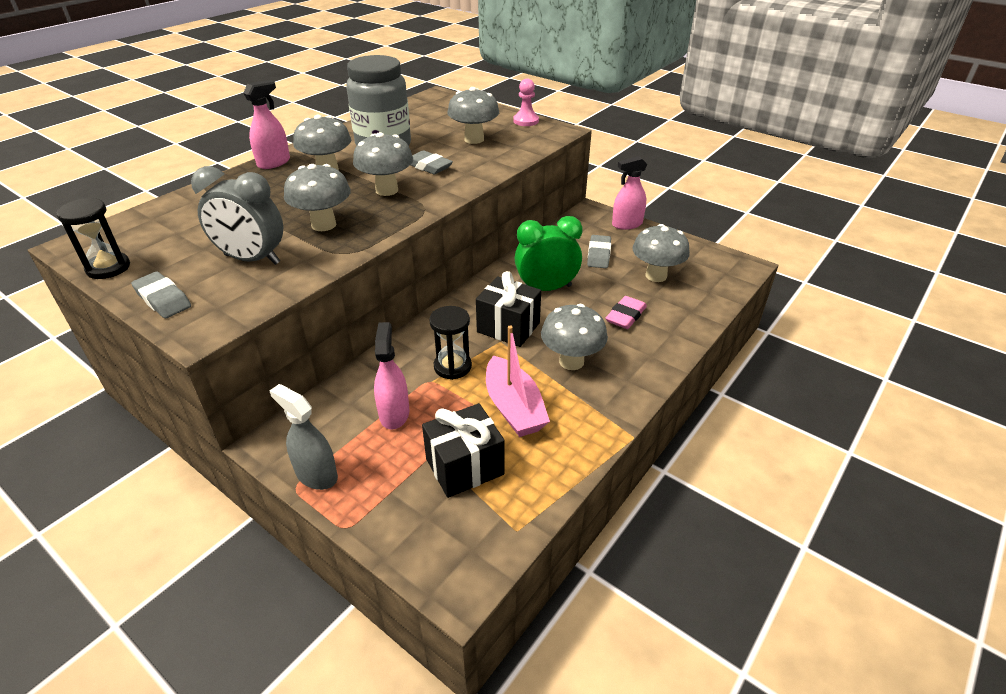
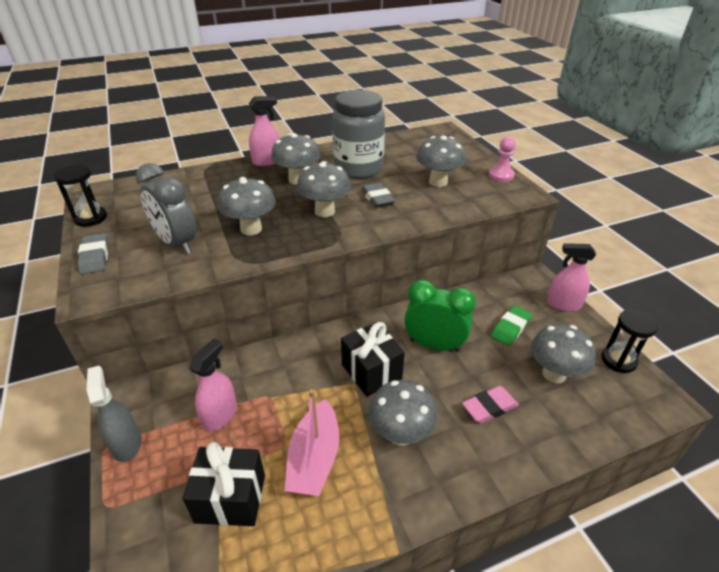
camera: 30 degrees right, 0 degrees up
(452, 366) = (297, 390): black hourglass -> black hourglass (618, 360)
(598, 255) = (510, 328): grey eraser -> green eraser

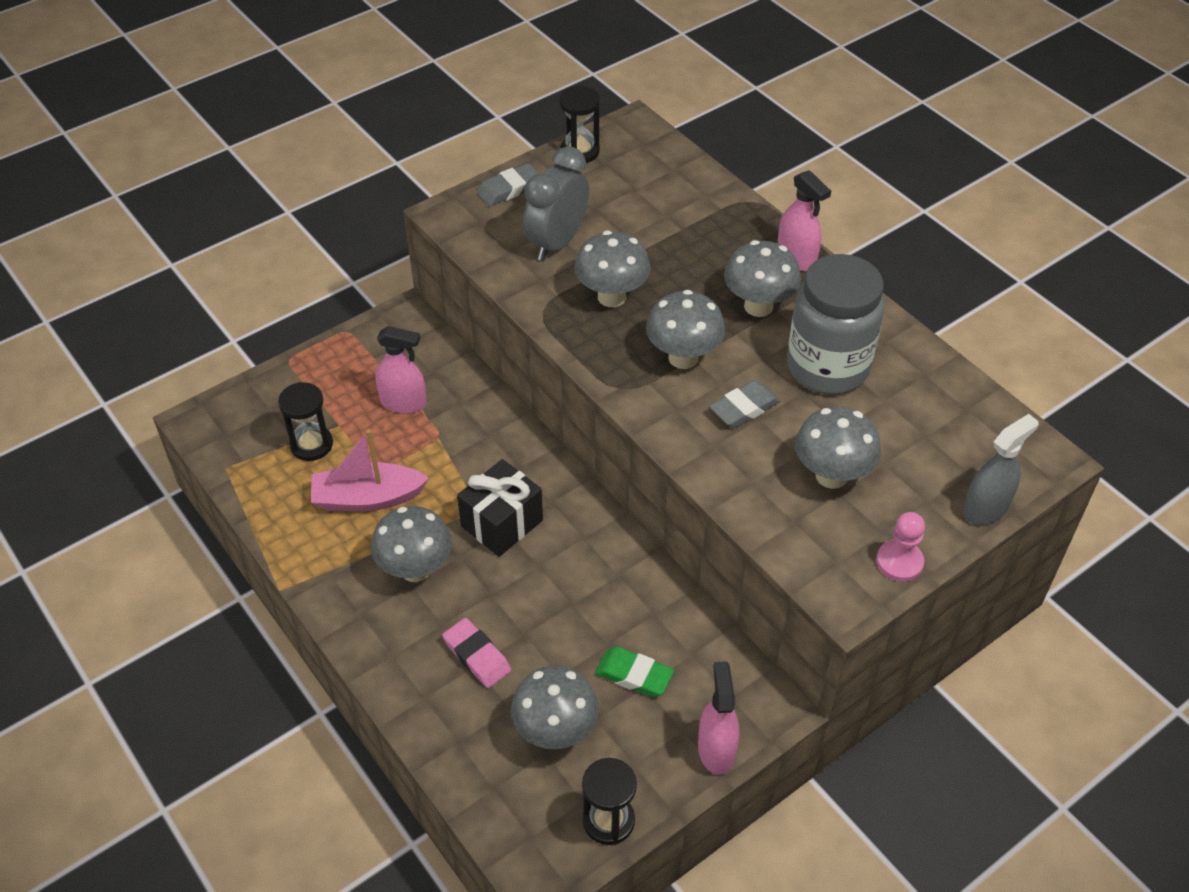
camera: 75 degrees right, 10 degrees up
(126, 443) = (353, 344): grey spray bottle -> grey spray bottle (986, 508)
(230, 498) = (311, 445): black gift -> black hourglass
(434, 345) = (569, 584): green clock -> none

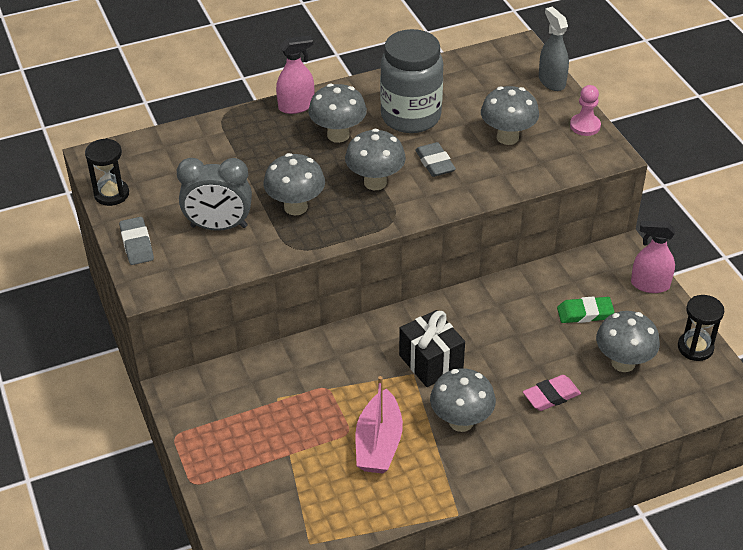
camera: 75 degrees left, 5 degrees down
(311, 445) = (305, 476): black hourglass -> none
(403, 403) = (280, 406): pink spray bottle -> none
(557, 242) = (219, 227): grey clock -> grey clock turned 45 degrees counterclockwise
(634, 675) = (585, 313): green eraser -> green eraser turned 45 degrees clockwise

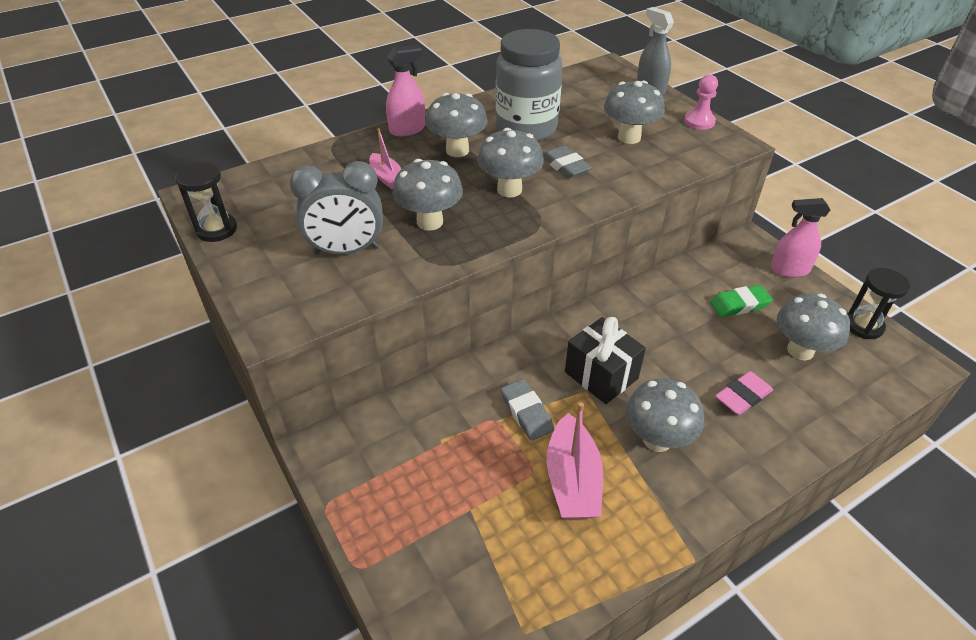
camera: 10 degrees left, 0 degrees up
(137, 244) = (251, 280): grey eraser -> grey eraser (526, 413)
(267, 157) = (387, 177): none -> pink boat

